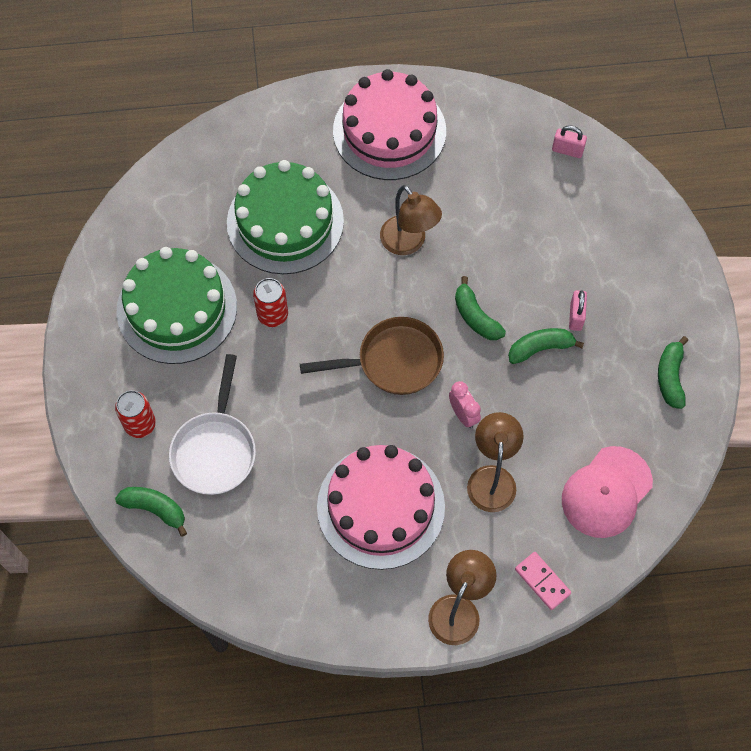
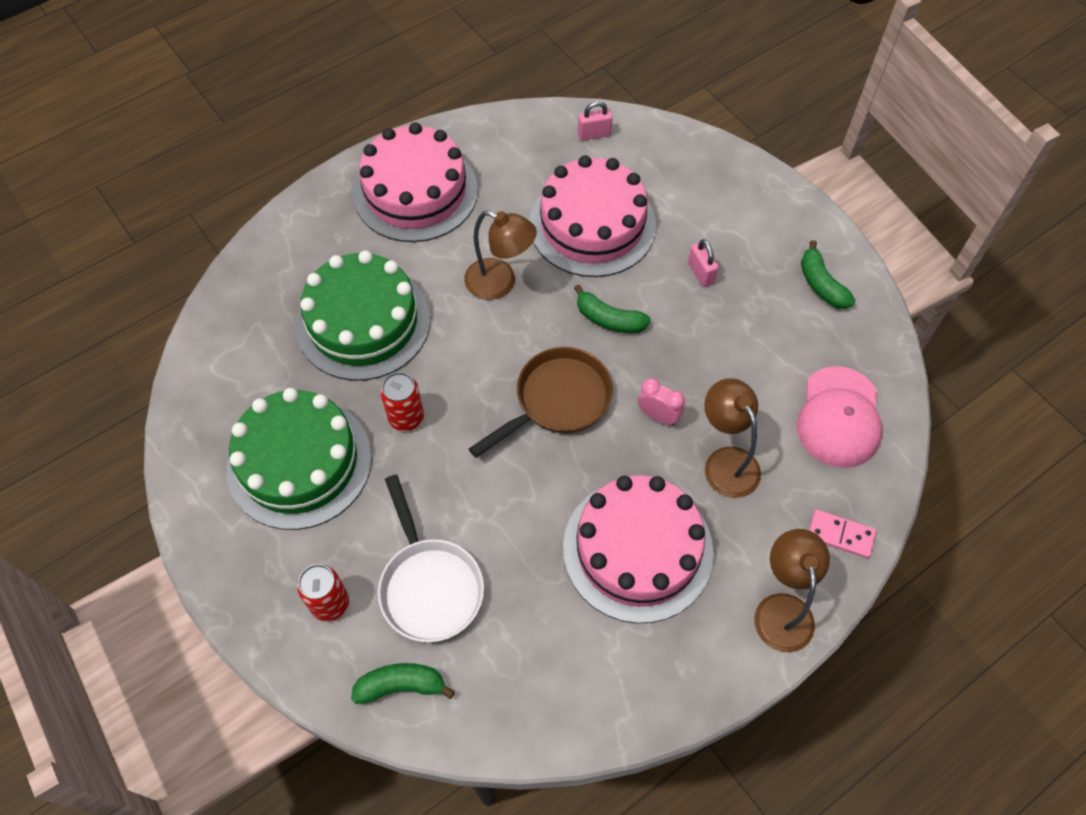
camera: 30 degrees left, 5 degrees down
(514, 230) = (592, 224): none -> pink cake
(540, 348) = (688, 318): green banana -> none

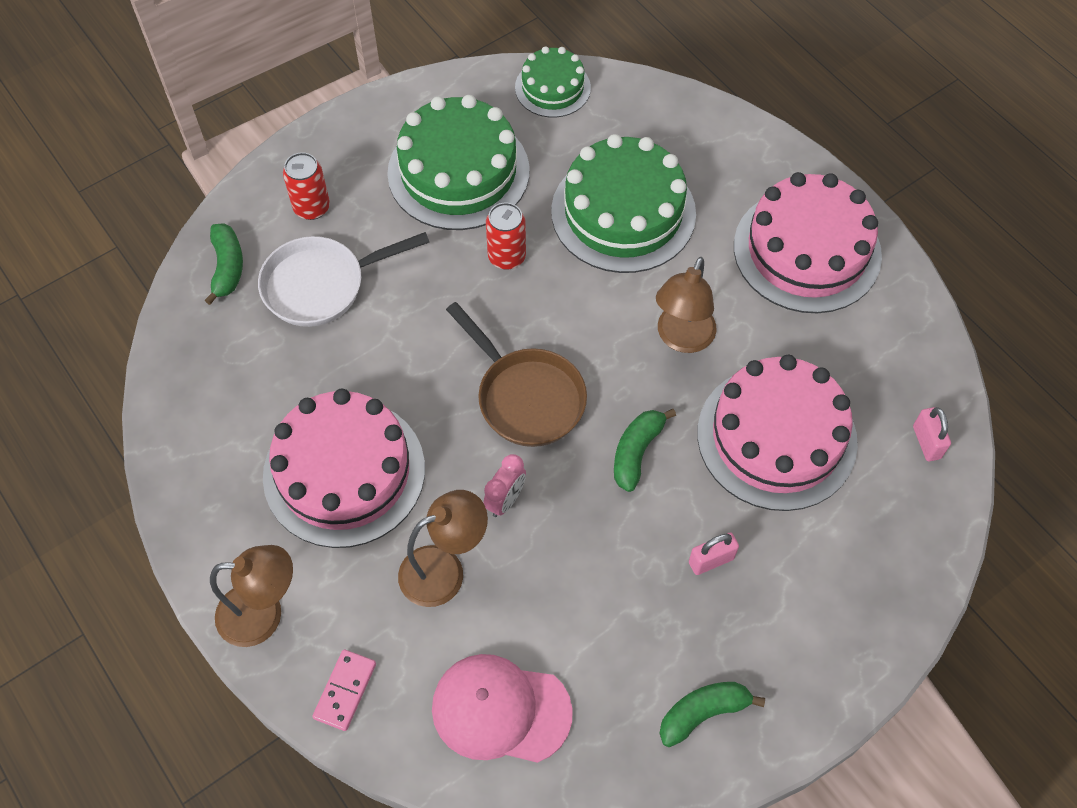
camera: 90 degrees right, 0 degrees up
(203, 378) = (552, 88): none -> green cake

